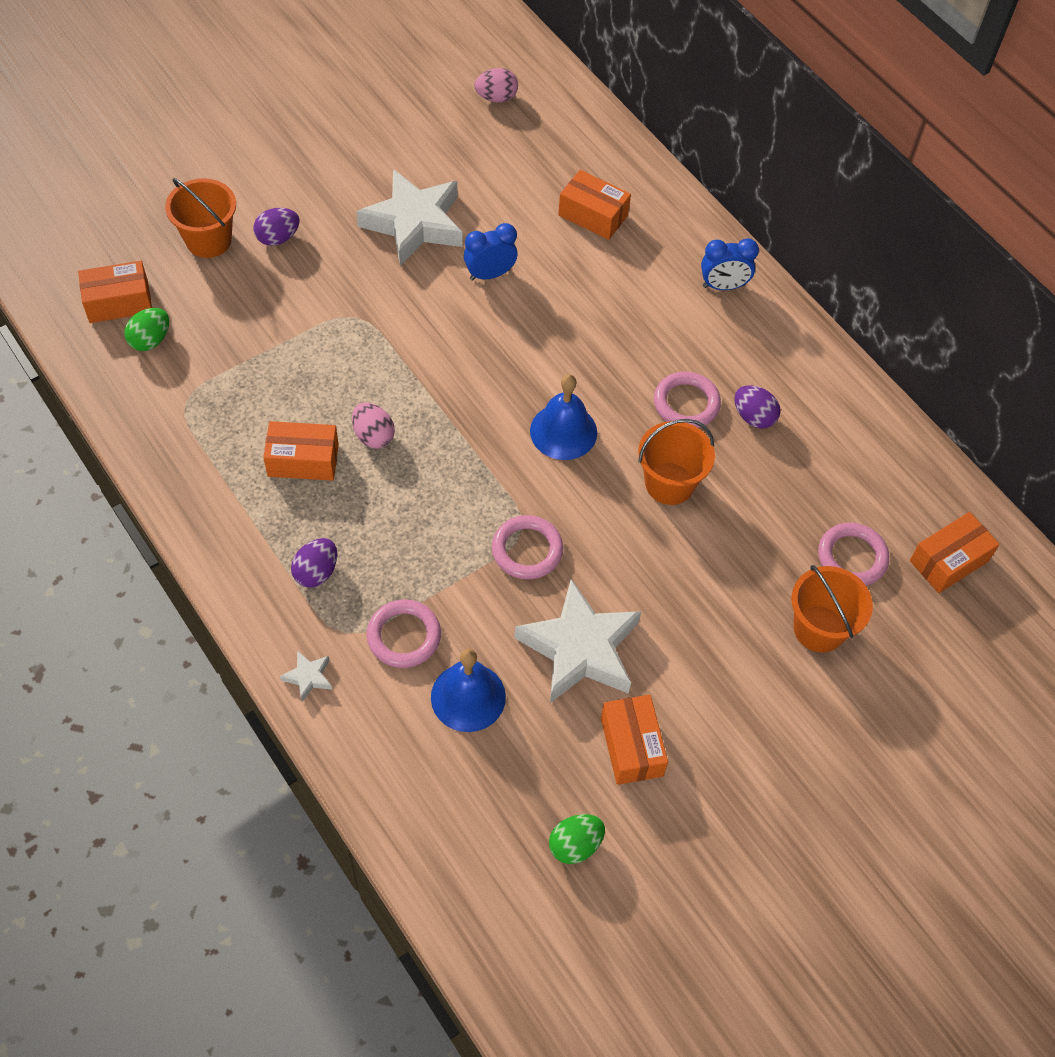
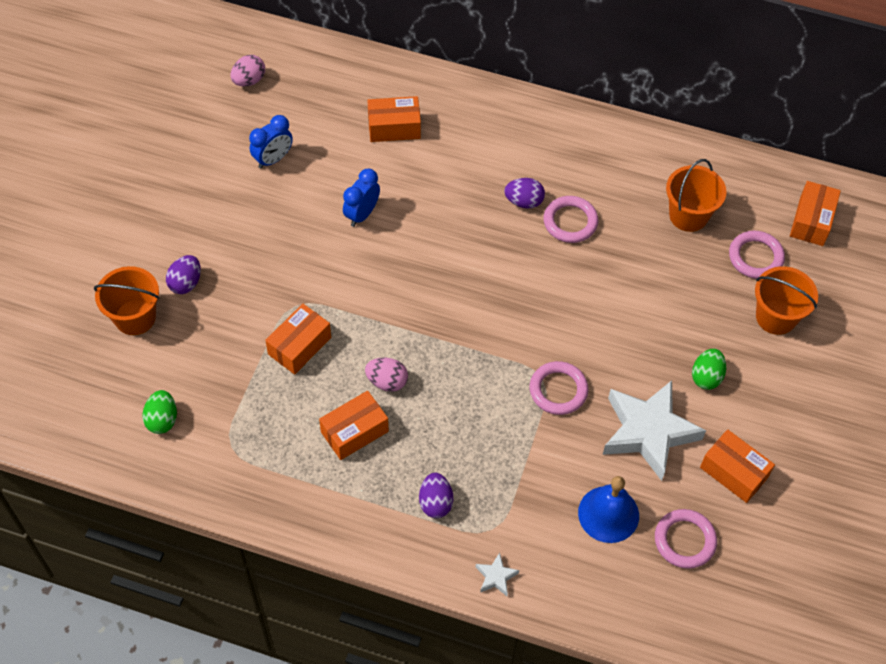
camera: 35 degrees left, 0 degrees up
(119, 302) = (111, 407): orange box -> orange box (299, 346)
(404, 636) = (532, 504): pink ring -> pink ring (684, 540)
(414, 224) = (275, 210): white star -> none
(563, 431) = (509, 293): blue bell -> none
(575, 845) = (755, 559): green egg -> green egg (706, 377)
(669, 483) = (607, 283): orange bucket -> orange bucket (688, 215)
(723, 286) = (523, 124): blue clock -> blue clock (273, 159)
(753, 417) = (619, 203): purple egg -> purple egg (524, 201)

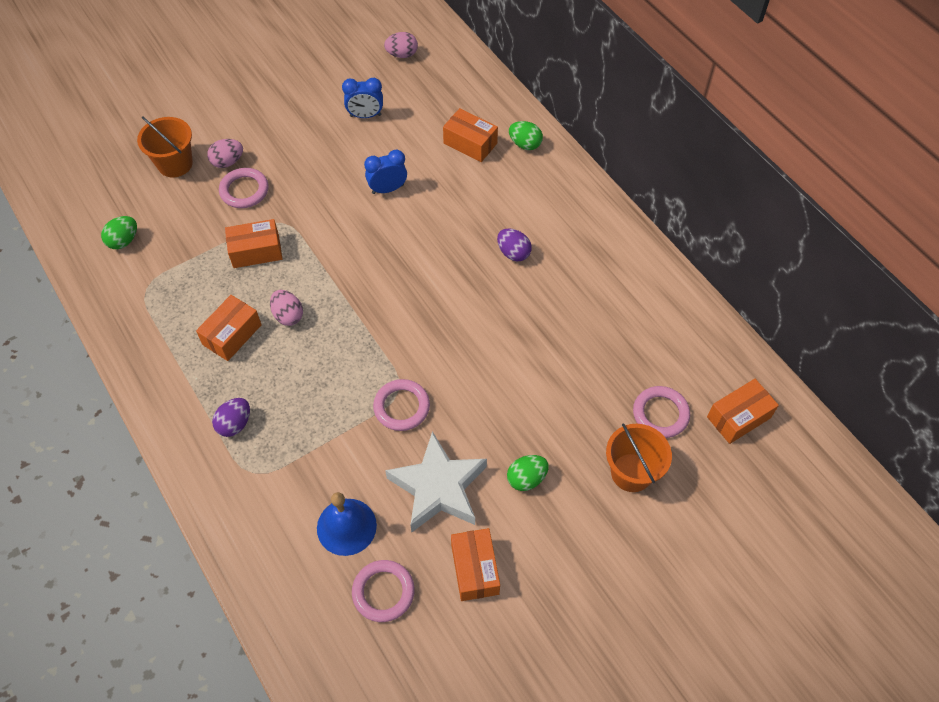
camera: 40 degrees right, 0 degrees up
(186, 283) = (228, 162): purple egg -> pink egg
(354, 432) = (232, 335): orange box -> orange box turned 60 degrees counterclockwise
(442, 99) = (525, 144): none -> green egg
(496, 577) = (221, 509): white star -> none
(570, 222) = (534, 290): pink ring -> pink ring (244, 190)
(688, 215) = (635, 345): orange bucket -> none

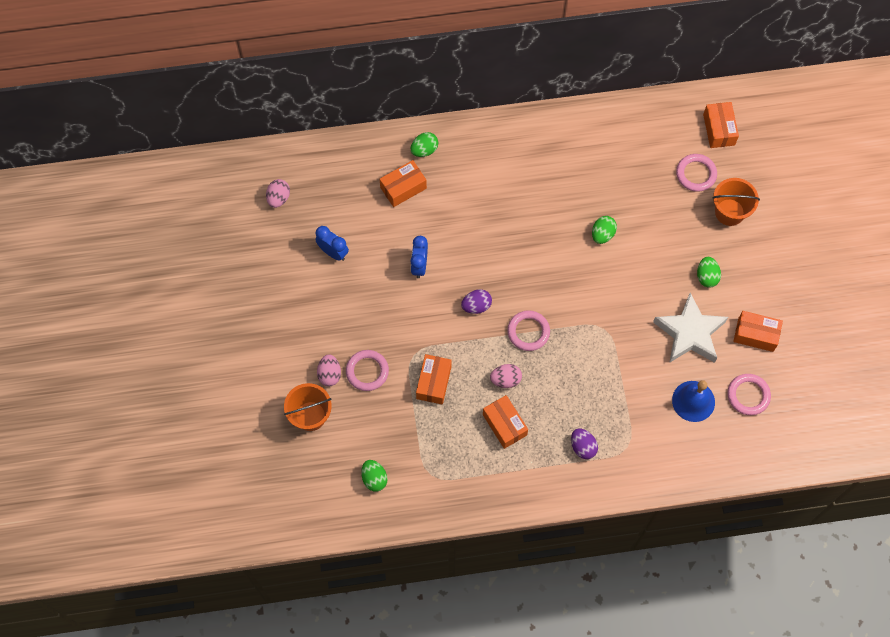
camera: 65 degrees left, 10 degrees up
(365, 115) = (333, 252): blue clock -> blue clock turned 75 degrees counterclockwise
(401, 407) = (618, 332): pink ring -> pink ring (528, 332)
(513, 253) = (523, 204): purple egg -> purple egg (476, 306)
(520, 343) = (602, 234): none -> green egg

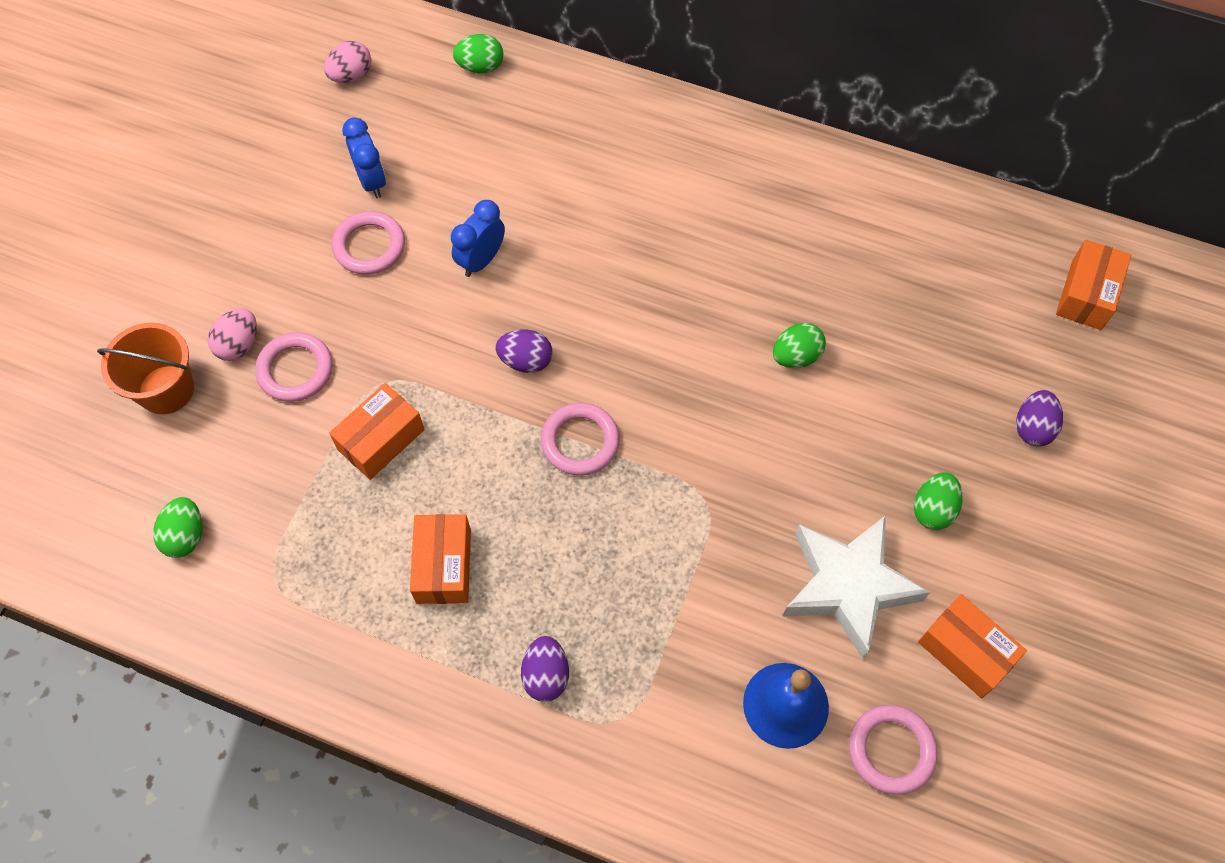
camera: 30 degrees right, 5 degrees down
(403, 188) = (534, 145): orange box -> none
(424, 150) = (600, 110): green egg -> green egg (480, 67)
(505, 379) = (494, 496): pink egg -> none
(696, 174) = (1008, 342): pink ring -> pink ring (369, 246)
(729, 212) = (1032, 428): orange bucket -> purple egg

